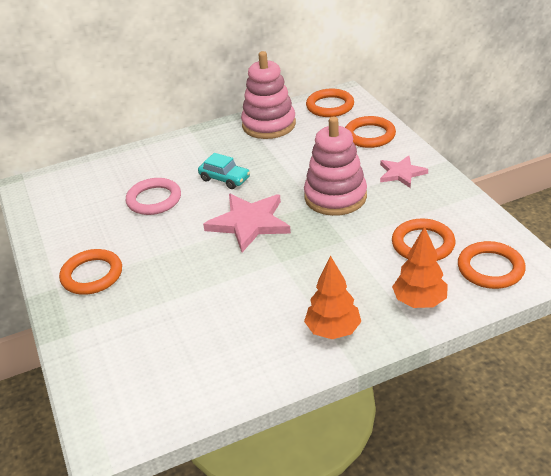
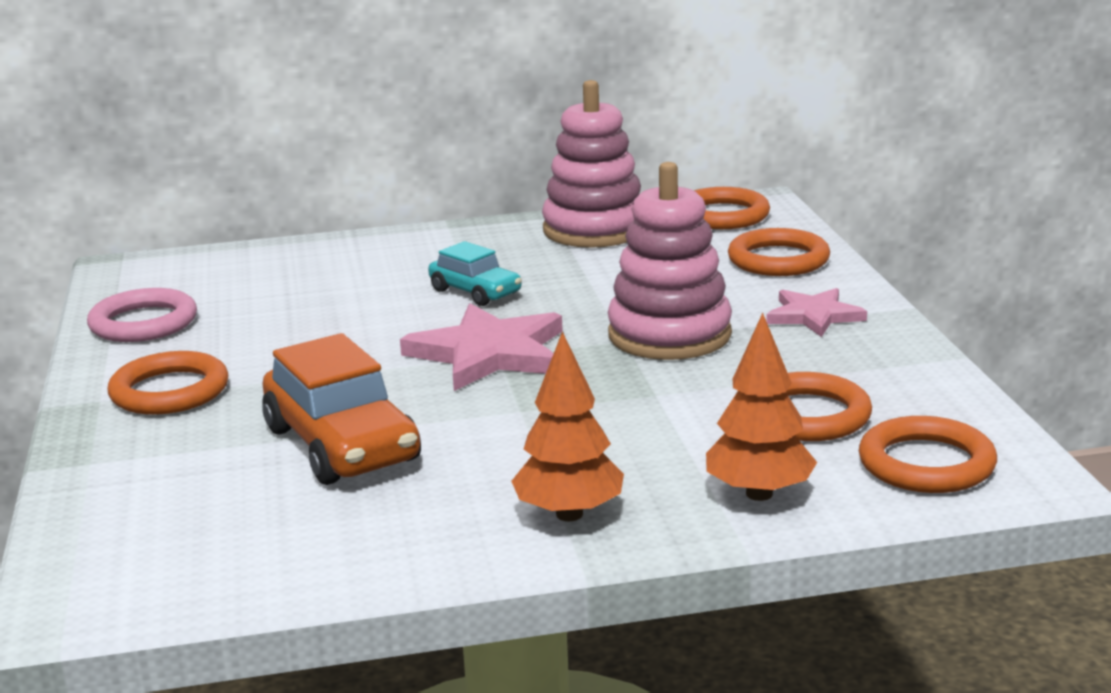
camera: 10 degrees right, 15 degrees down
(154, 200) = (333, 306): pink ring -> pink ring (143, 323)
(199, 300) = (342, 445): none -> orange car

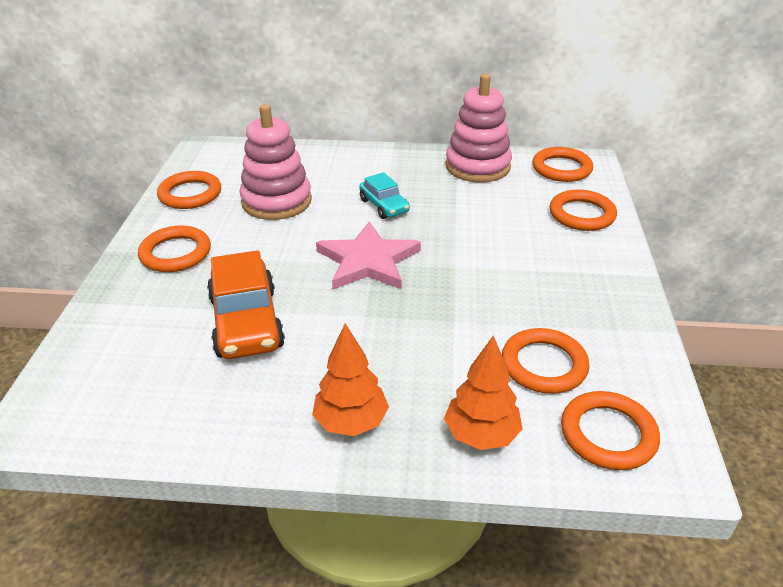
camera: 15 degrees right, 15 degrees up
(143, 323) = (190, 194): pink ring -> orange ring
(669, 335) = (485, 268): pink stacking toy -> pink stacking toy (276, 201)
(814, 315) = (585, 270): pink star -> none

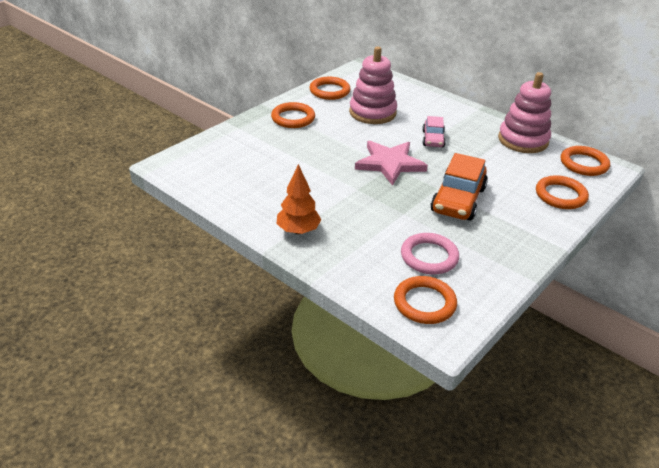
camera: 35 degrees right, 0 degrees up
(247, 322) = (295, 165): orange car -> orange car (458, 200)
(384, 206) = (433, 139): turquoise car -> pink car
(481, 434) = (355, 268): orange tree -> none
(544, 365) = (429, 257): orange ring -> pink ring

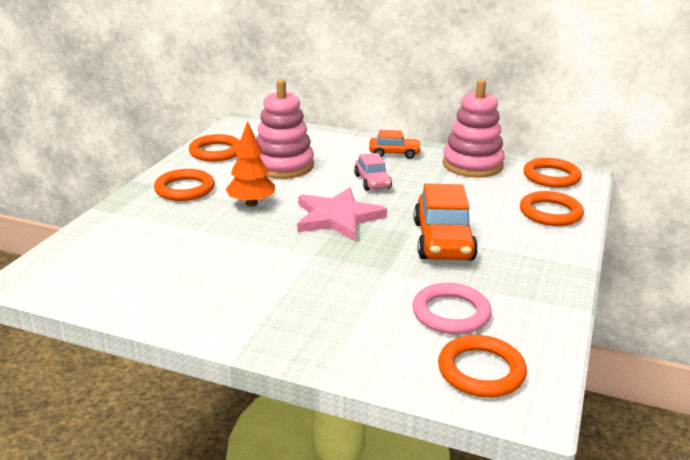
camera: 20 degrees left, 10 degrees down
(298, 230) = (265, 321): orange tree -> orange tree (251, 203)
(464, 118) = (394, 153): none -> orange car

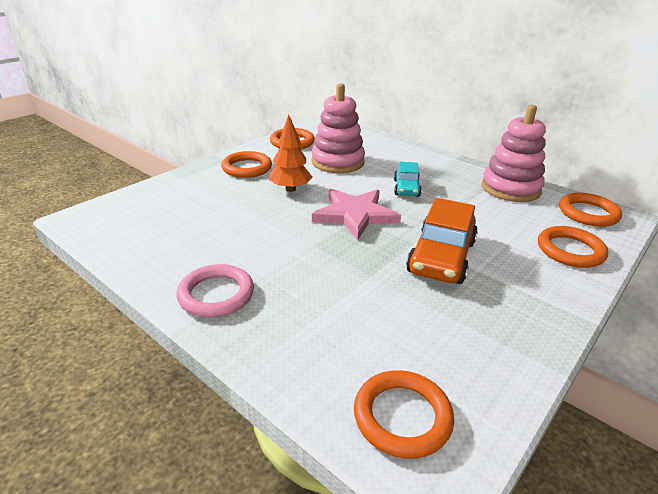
camera: 20 degrees right, 5 degrees up
(372, 181) = (406, 188): pink car -> turquoise car
(394, 153) = (441, 166): orange car -> none
(451, 313) = (407, 337): pink ring -> pink ring (216, 294)

